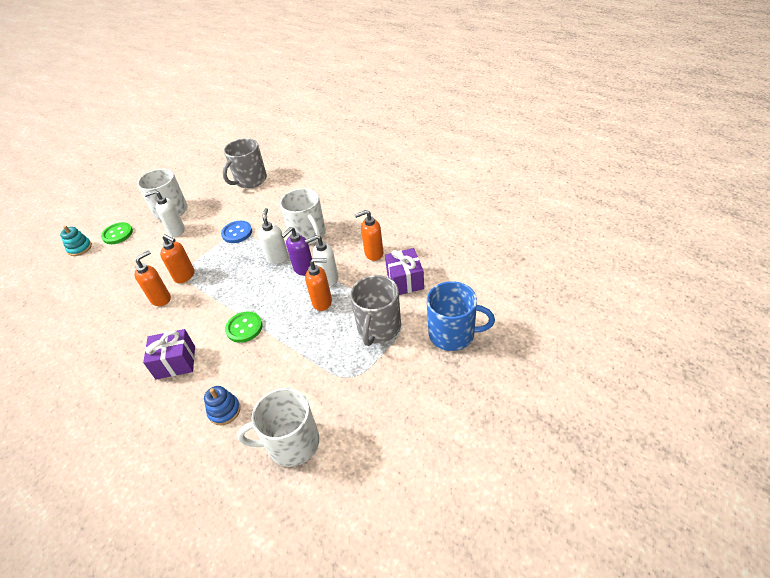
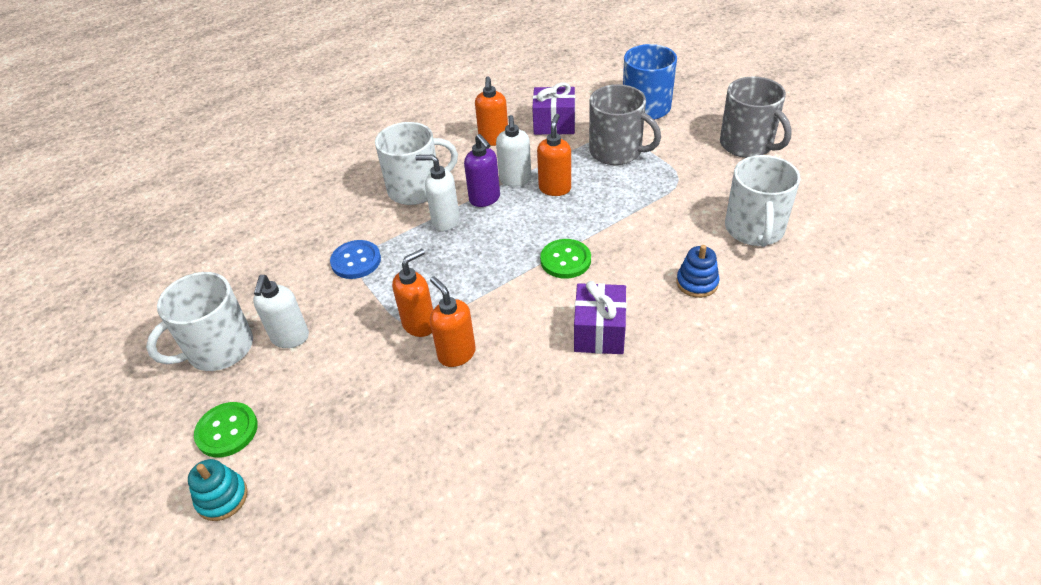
camera: 75 degrees left, 0 degrees up
(250, 180) = (226, 240): grey mug -> grey mug (747, 144)

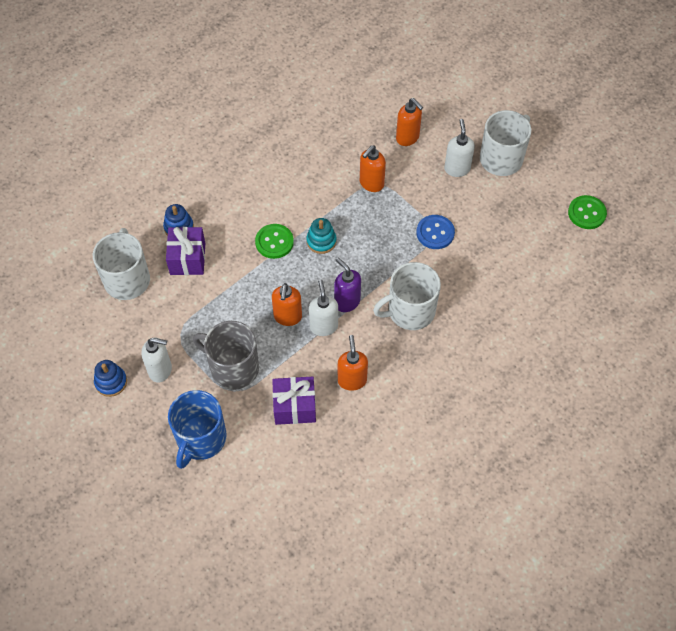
camera: 170 degrees right, 15 degrees up
(222, 498) = (451, 77): turquoise stacking toy -> turquoise stacking toy (321, 241)
(227, 431) = (467, 110): green button -> green button (586, 213)
(445, 221) = (375, 275): white soap dispenser -> white soap dispenser (160, 370)
(456, 354) = (341, 164): orange soap dispenser -> orange soap dispenser (407, 138)
(599, 332) = (248, 185): purple gift -> purple gift (187, 258)
(747, 144) = (111, 382): grey mug -> blue stacking toy

